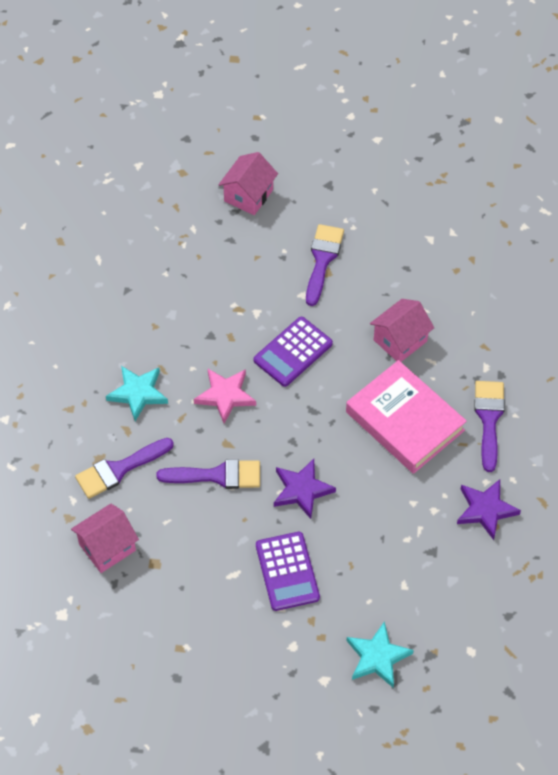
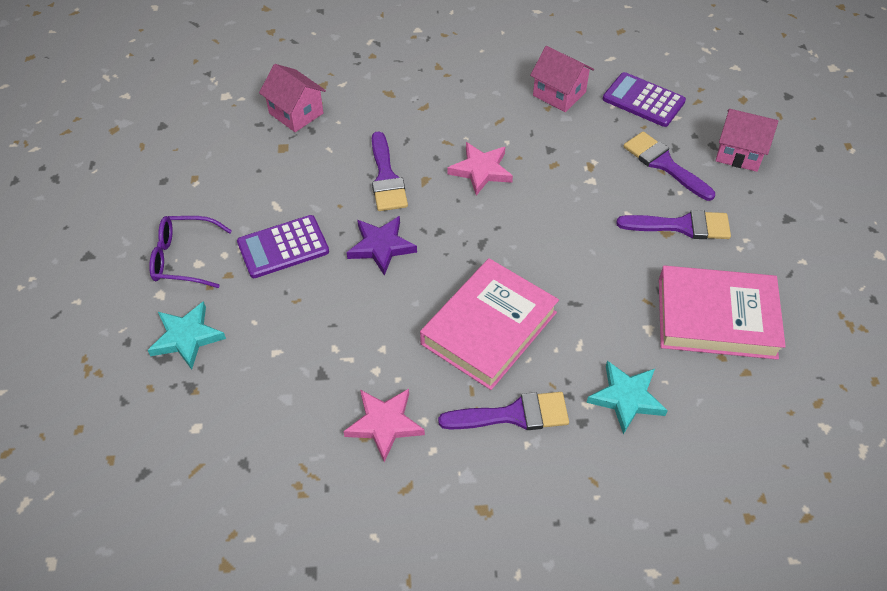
camera: 80 degrees right, 5 degrees down
(119, 469) = (380, 108): purple brush -> purple brush (664, 164)
(138, 393) = (466, 108): turquoise star -> turquoise star (626, 398)
(284, 659) = (183, 258): none -> purple glasses
(293, 352) = (551, 216): purple calculator -> purple calculator (643, 100)
(400, 340) = (598, 311): pink house -> pink house (559, 94)
(419, 263) = (716, 317): none -> pink book
(485, 510) = (384, 424): purple star -> pink star

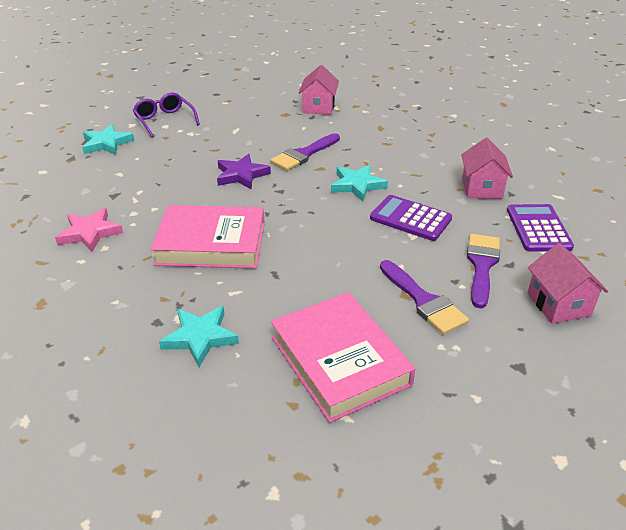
camera: 55 degrees right, 15 degrees down
(283, 247) = (204, 144): purple calculator -> purple calculator (410, 218)
(481, 170) = (357, 185): pink star -> turquoise star
(513, 415) = (138, 284): purple brush -> none

